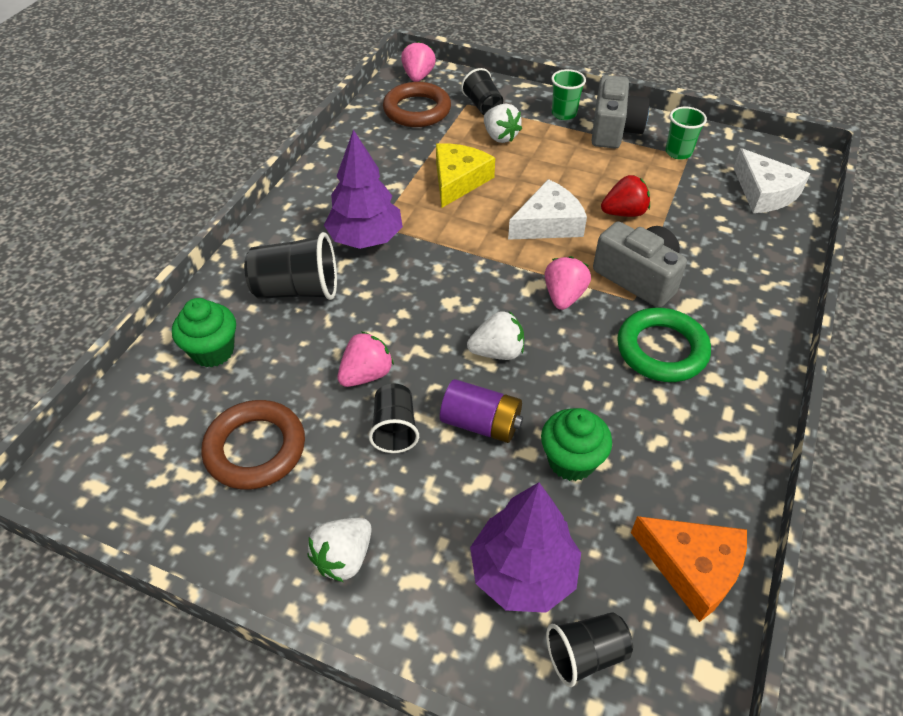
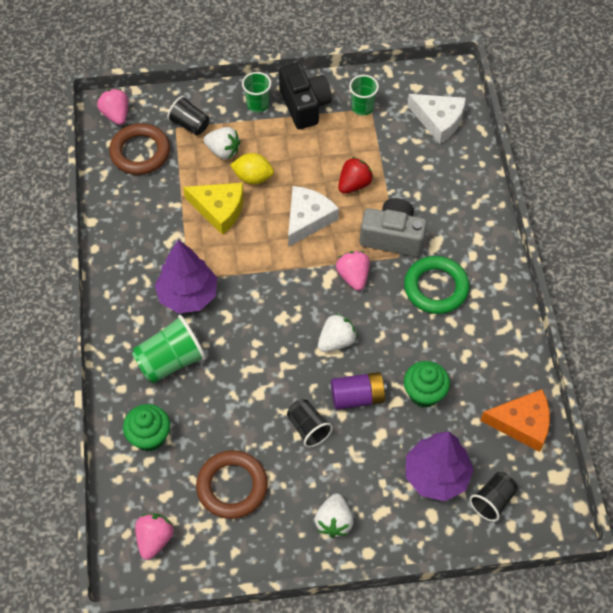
camera: 30 degrees left, 10 degrees up
(297, 290) = (171, 361): black cup -> green cup
(366, 374) = (264, 400): pink strawberry -> pink strawberry (154, 539)
(458, 180) = (219, 209): yellow cheese -> yellow cheese turned 120 degrees clockwise
(514, 168) = (253, 177): none -> yellow lemon
(614, 130) = (304, 105): grey camera -> black camera

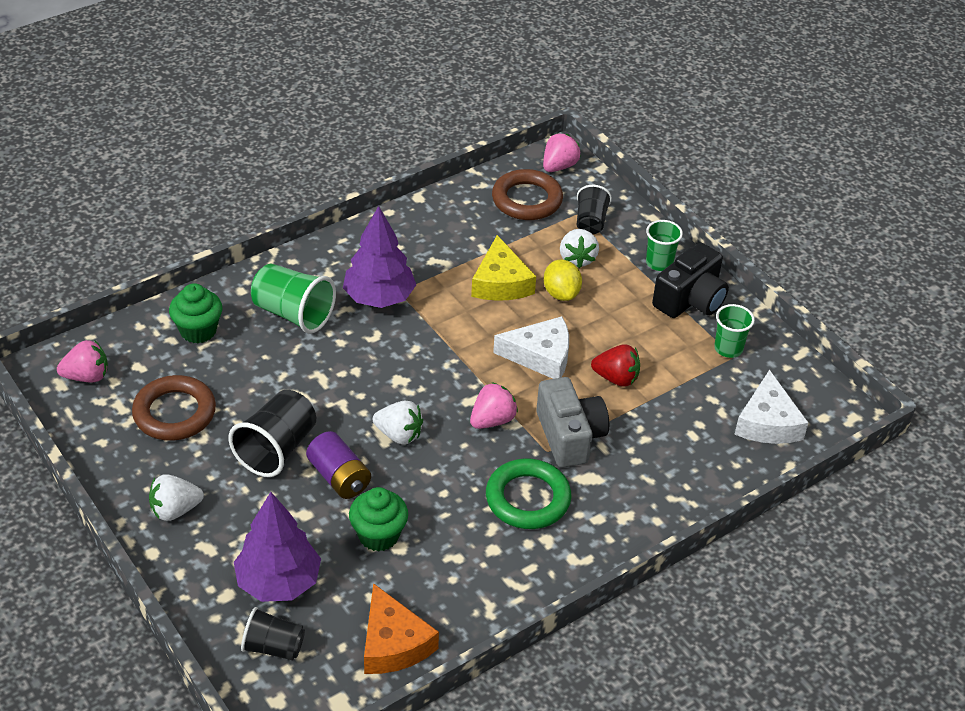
camera: 60 degrees right, 15 degrees down
(308, 428) = (276, 449): black cup -> black cup, size x1.57

